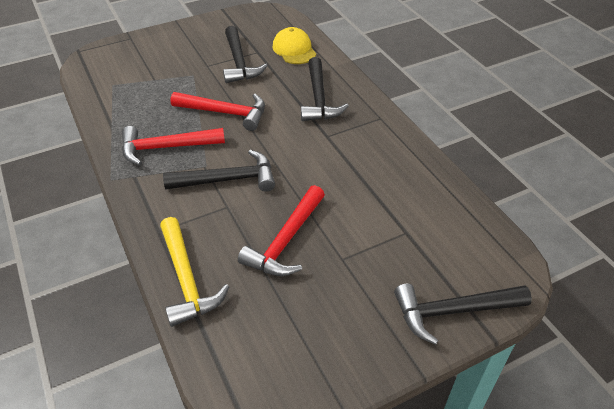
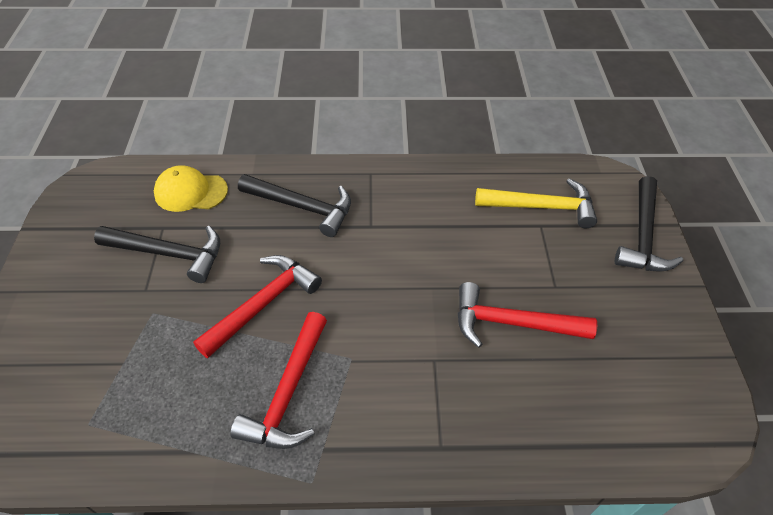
camera: 65 degrees left, 5 degrees up
(186, 279) = (532, 439): yellow hammer -> yellow hammer (541, 207)
(228, 180) = (389, 343): black hammer -> none
(286, 241) = (512, 323): red hammer -> red hammer turned 135 degrees clockwise

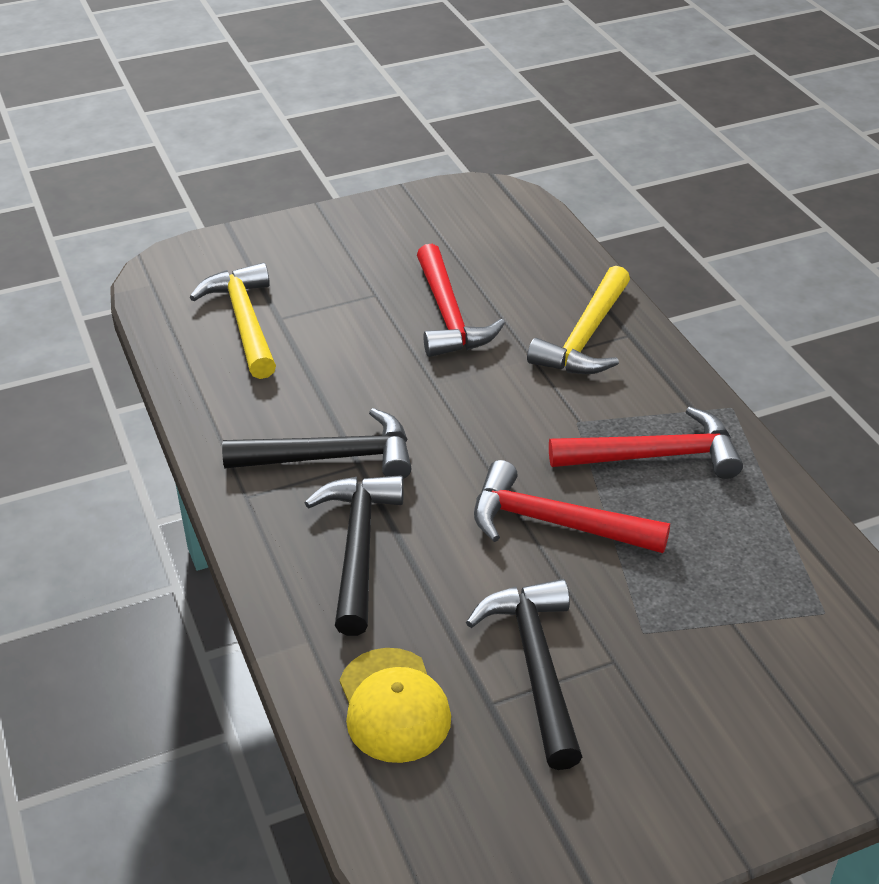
camera: 110 degrees left, 10 degrees down
(450, 409) = (585, 337): none -> yellow hammer
(643, 236) = (259, 243): black hammer -> black hammer (331, 457)

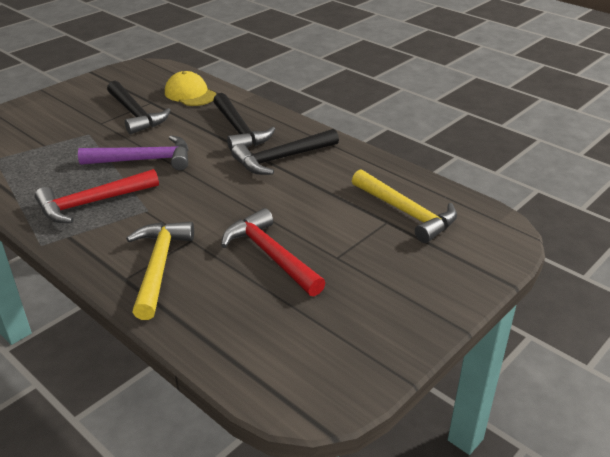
camera: 155 degrees right, 5 degrees down
(555, 523) = (144, 160): red hammer -> purple hammer

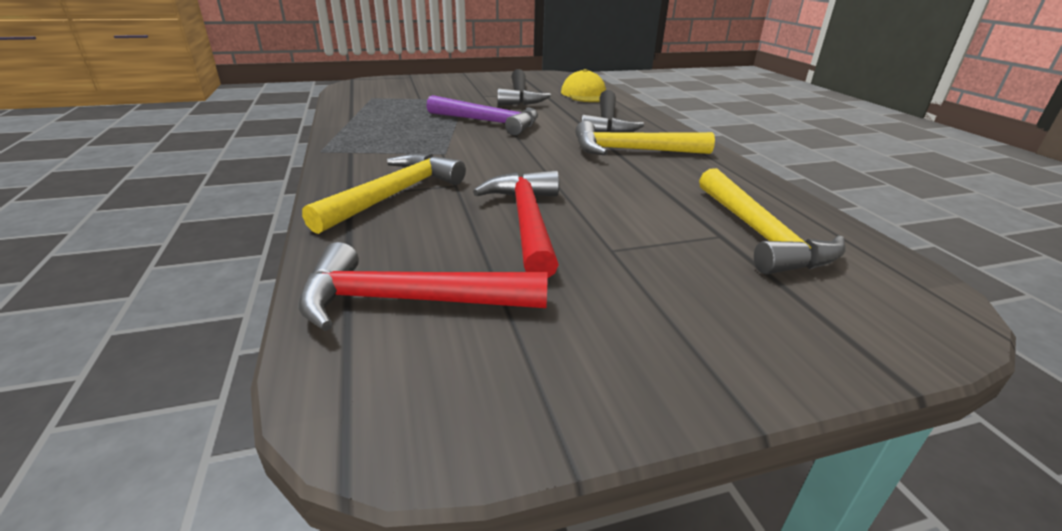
camera: 30 degrees right, 5 degrees down
(92, 203) = (404, 137): red hammer -> red hammer (409, 301)
(282, 158) = (632, 151): black hammer -> yellow hammer

